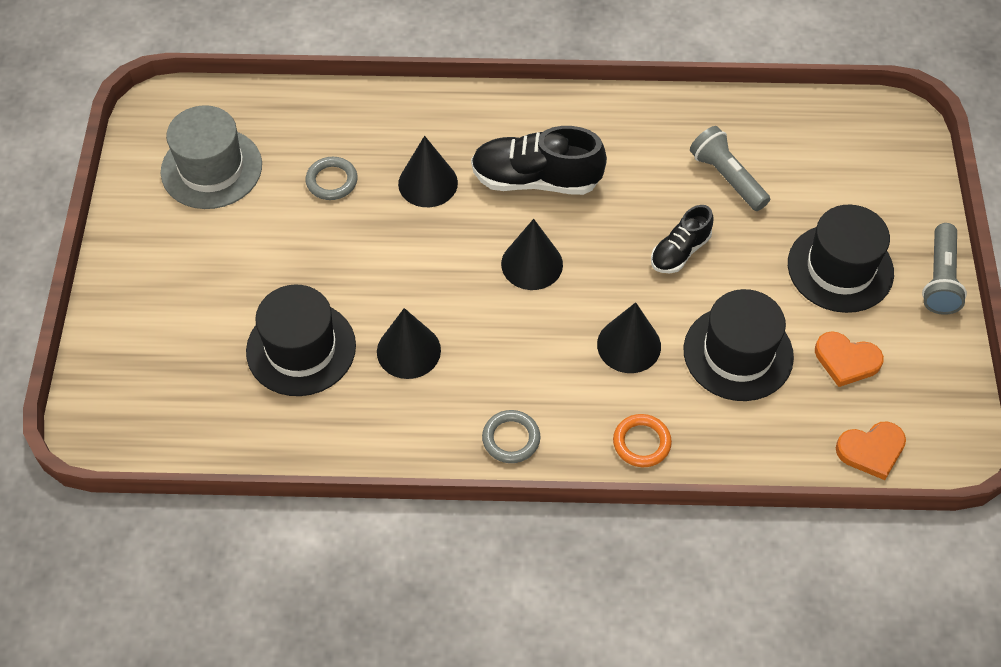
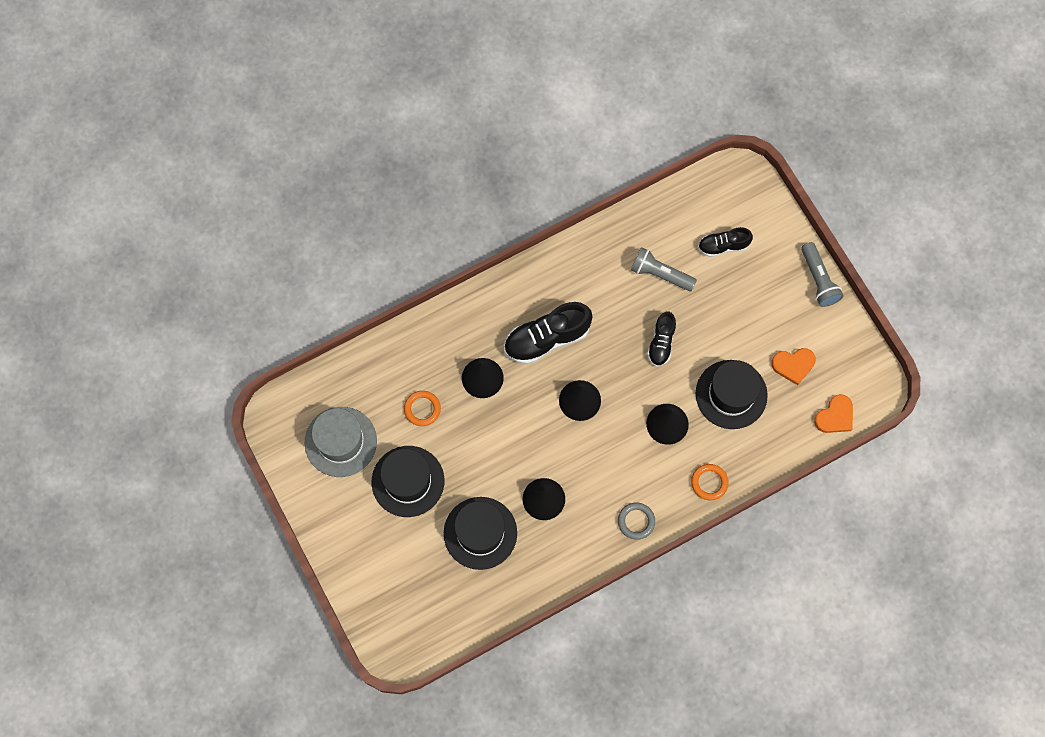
camera: 30 degrees left, 15 degrees up
(332, 181) = (422, 409): grey ring -> orange ring
(829, 184) = (723, 246): none -> black shoe
(840, 268) = (759, 303): black hat -> black hat (408, 481)

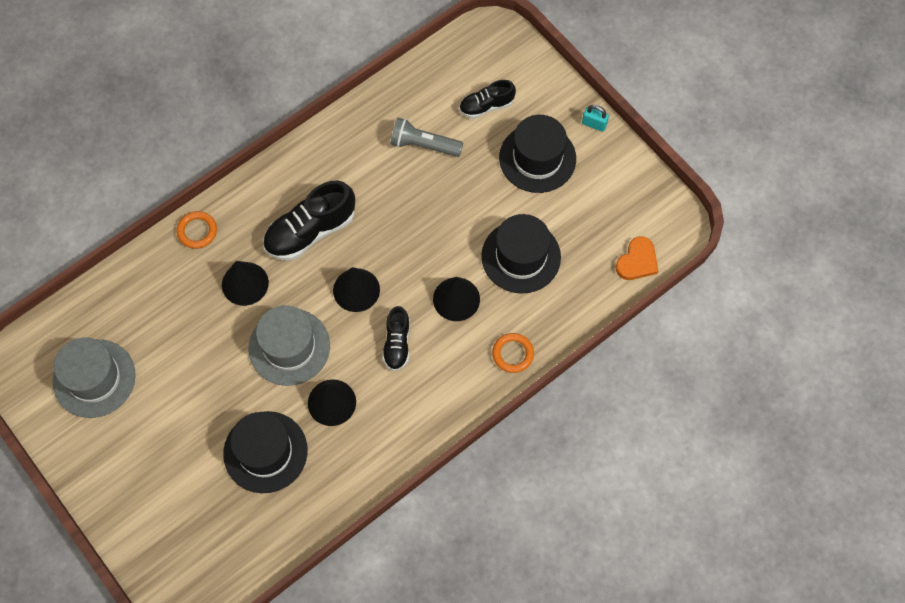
camera: 10 degrees left, 5 degrees down
(408, 481) = (176, 409): black hat -> black hat (537, 158)
(422, 409) = (182, 328): orange ring -> orange ring (197, 231)
(513, 442) = (289, 347): none -> grey hat
(636, 521) = (438, 409): grey ring -> none
(661, 343) = (436, 215): black shoe -> black shoe (397, 344)
(793, 365) = (582, 215): orange heart -> none
(819, 280) = (594, 124): grey flashlight -> turquoise padlock

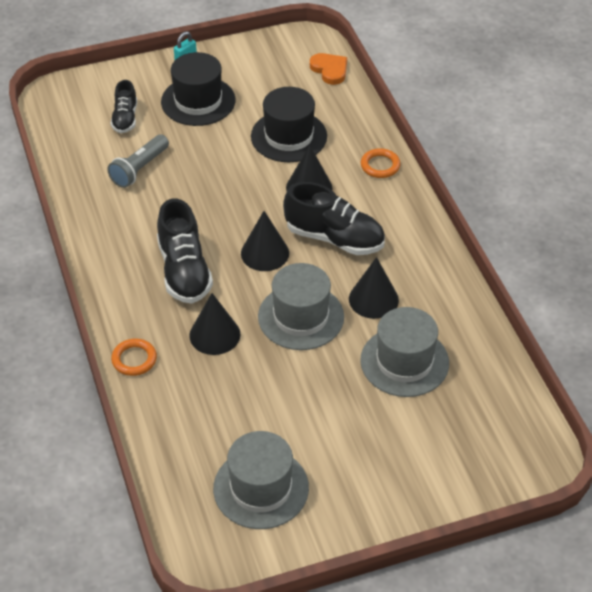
camera: 70 degrees left, 20 degrees down
(265, 452) = (404, 362): black hat -> grey hat
(397, 344) = (334, 238): black shoe -> black shoe, size x1.71

